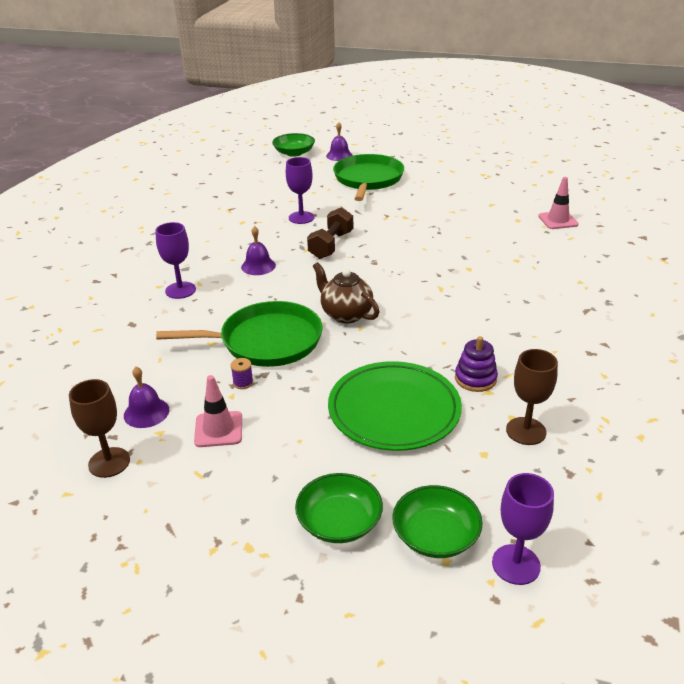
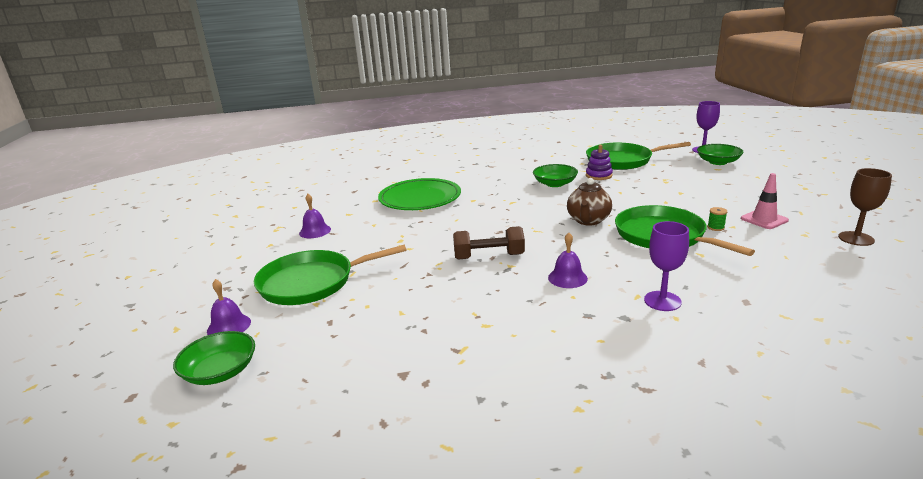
camera: 115 degrees left, 10 degrees down
(146, 412) = (803, 246): purple bell -> purple bell (315, 231)
(243, 383) = (715, 227): purple spool -> green spool
(301, 217) = (443, 290): purple goblet -> none
(339, 522) = (751, 177): green bowl -> green bowl (555, 184)
(394, 410) = (658, 185): green plate -> green plate (420, 198)
(526, 431) = (622, 160): brown goblet -> green pan
(558, 220) = (366, 189): pink traffic cone -> none

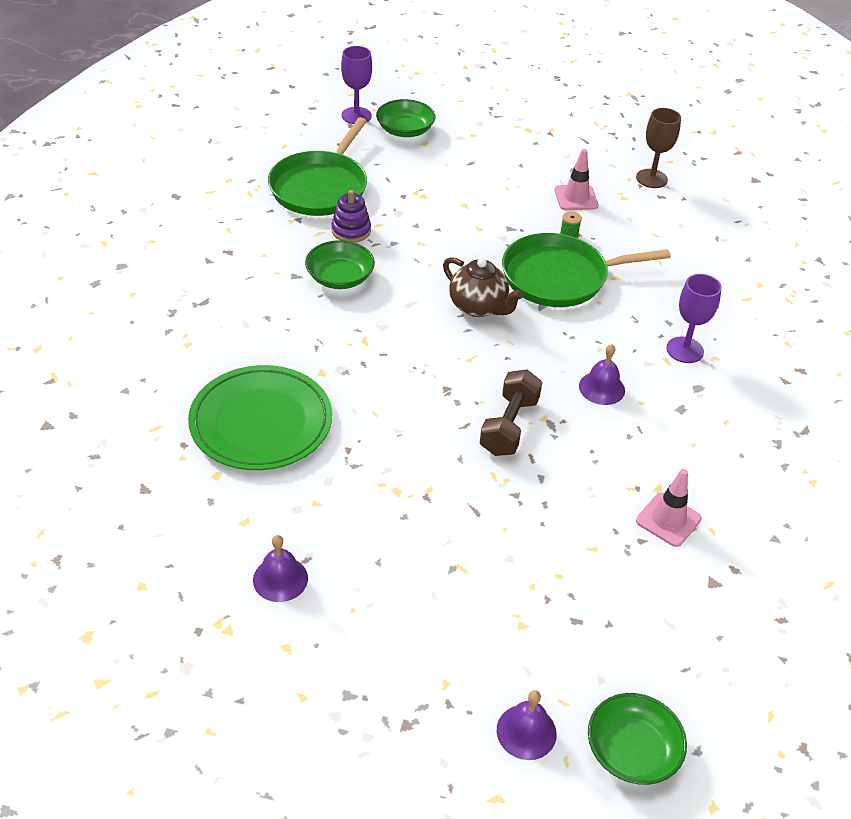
camera: 70 degrees left, 20 degrees up
(312, 282) = (459, 618): green pan -> none
(455, 337) = (668, 520): none -> pink traffic cone

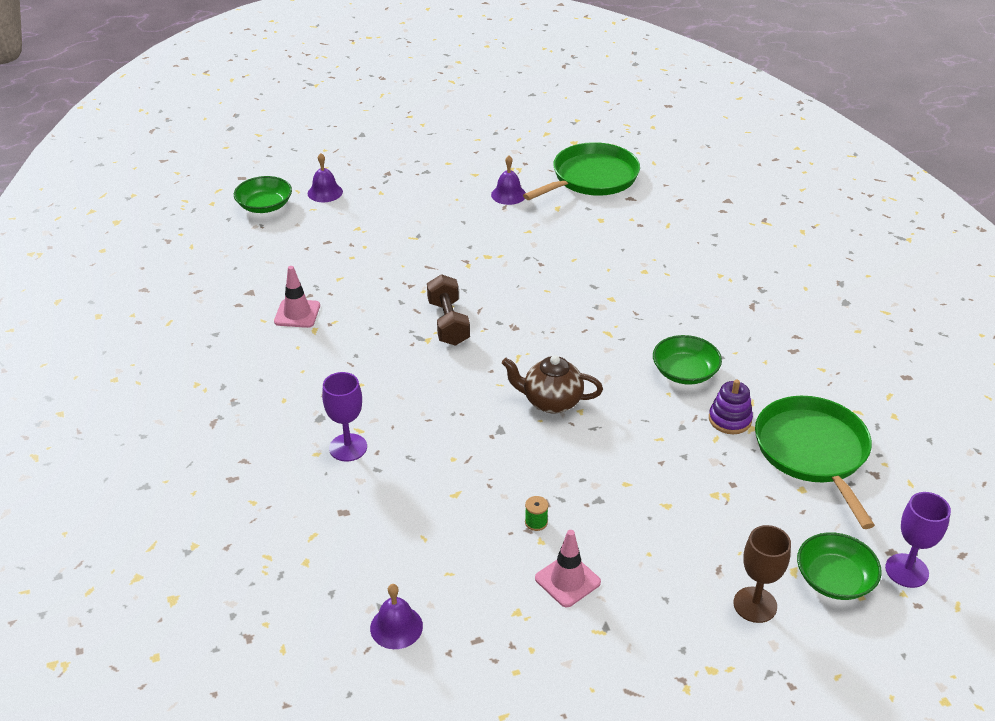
camera: 150 degrees right, 5 degrees down
(261, 422) = (611, 254): green plate -> none
(560, 277) = (507, 467): green pan -> green pan (591, 178)
(601, 388) = (399, 381): purple bell -> purple bell (396, 627)
(651, 178) = (505, 666): brown goblet -> brown goblet (755, 605)

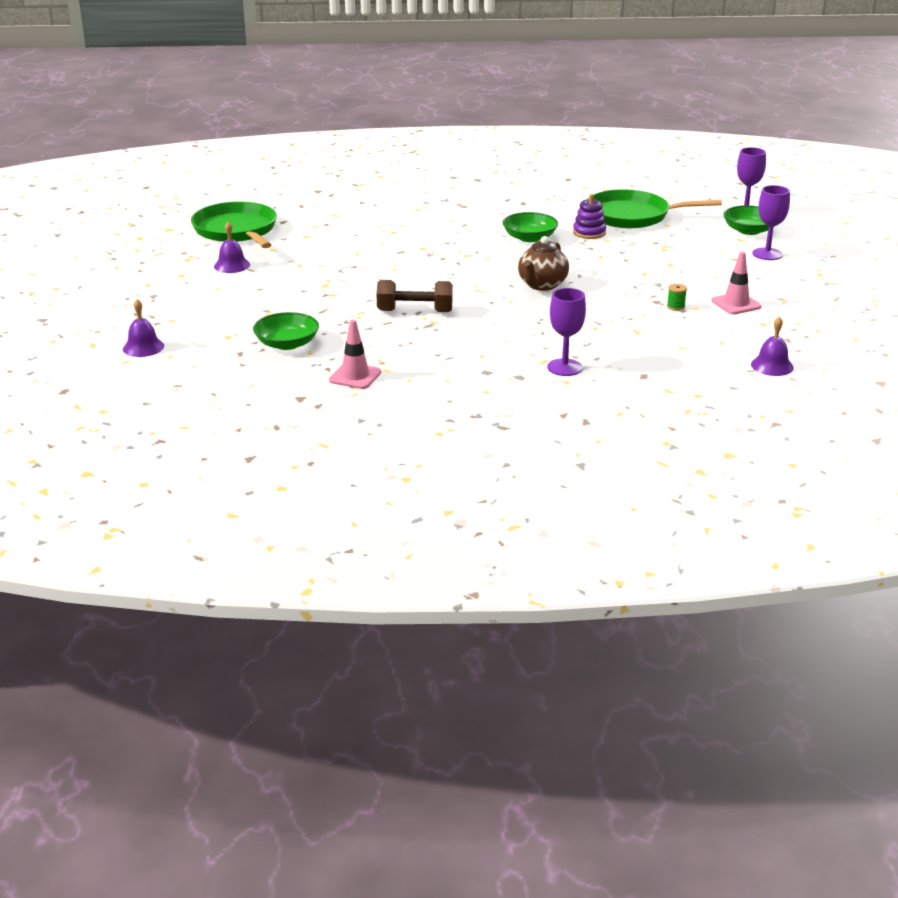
camera: 75 degrees left, 10 degrees down
(265, 206) = (139, 381): green bowl -> green bowl (287, 344)
(755, 605) = (767, 254): brown goblet -> purple goblet

